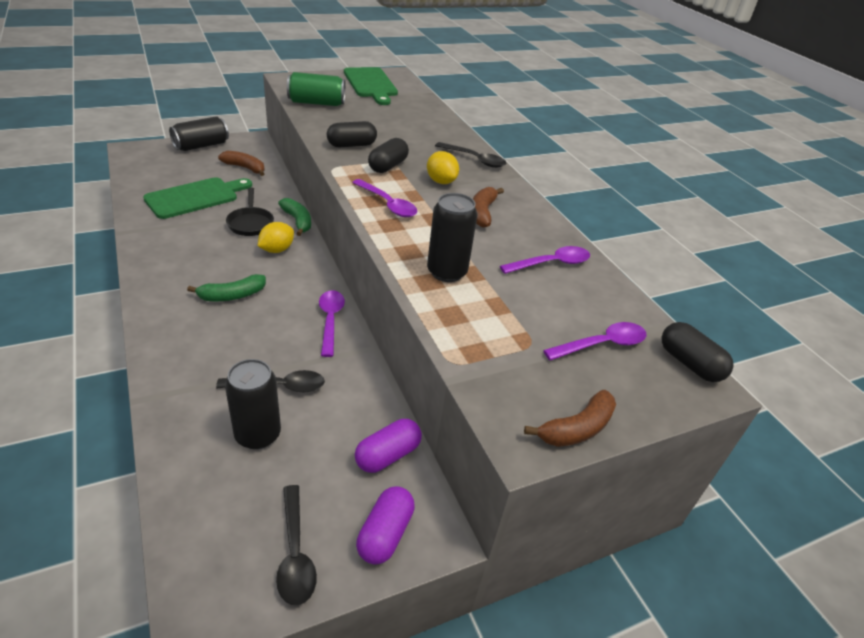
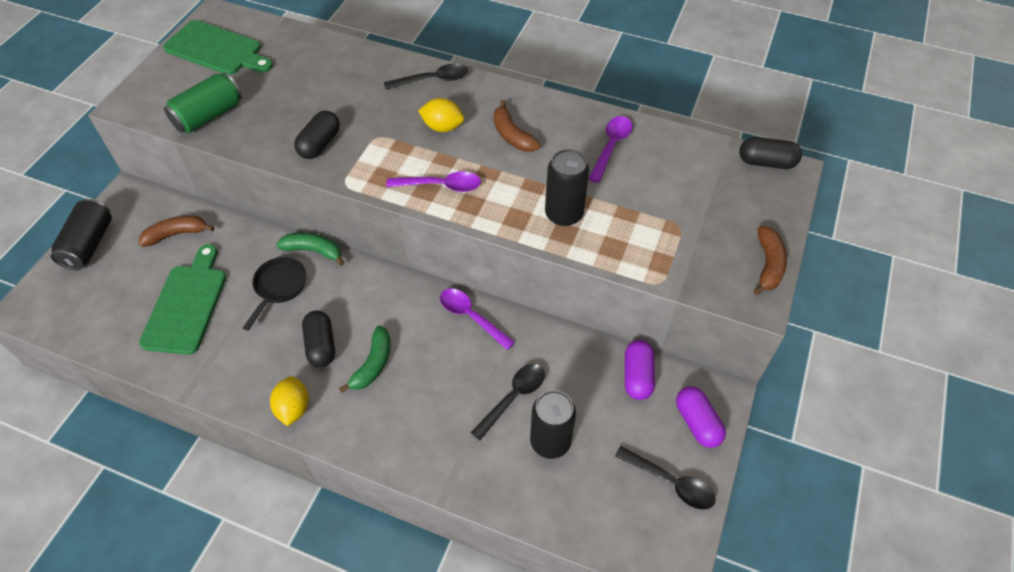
camera: 40 degrees left, 15 degrees up
(250, 223) = (279, 287): black pan -> black pan turned 105 degrees counterclockwise
(277, 250) = (341, 293): yellow lemon -> yellow lemon (293, 408)
(388, 166) = (382, 144): black capsule -> black capsule (321, 345)
(601, 344) = (713, 191): purple spoon -> none

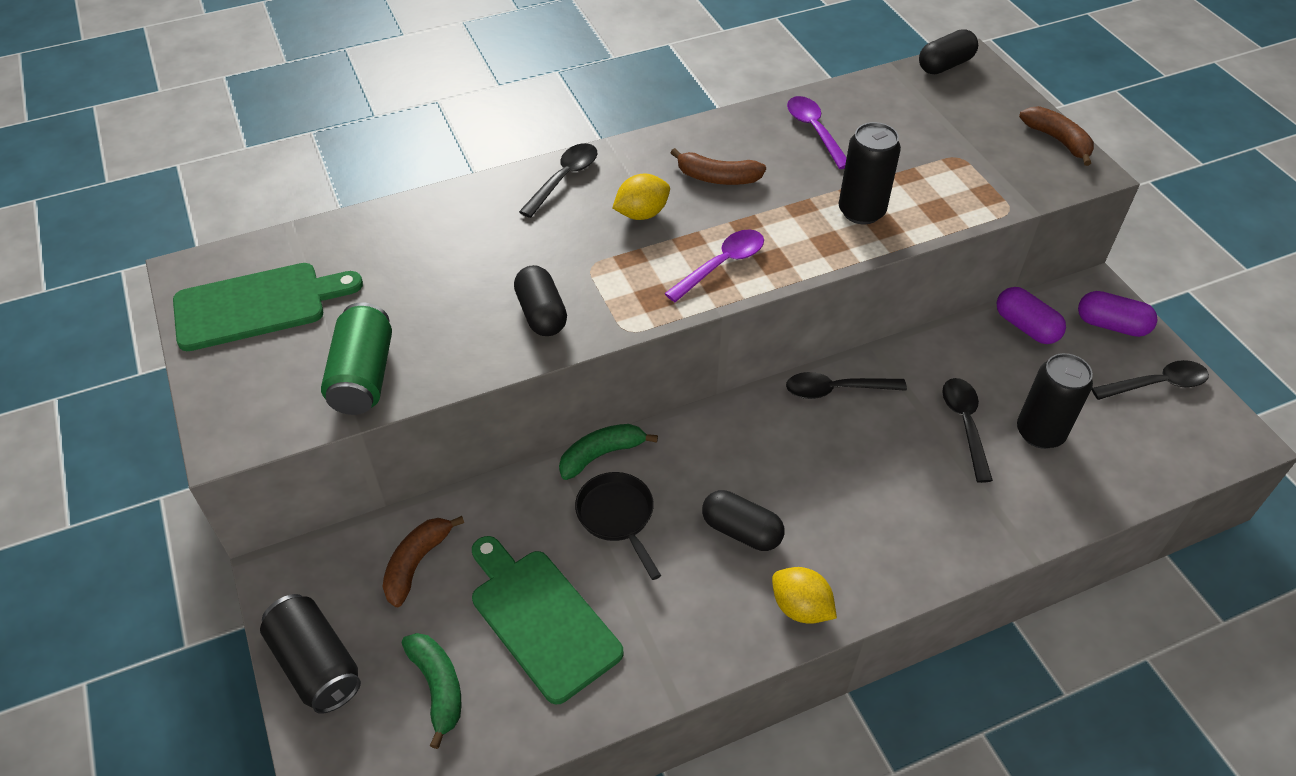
camera: 45 degrees left, 5 degrees down
(373, 364) = (813, 504): green banana -> green banana (438, 687)
(471, 317) = (836, 390): purple spoon -> black spoon

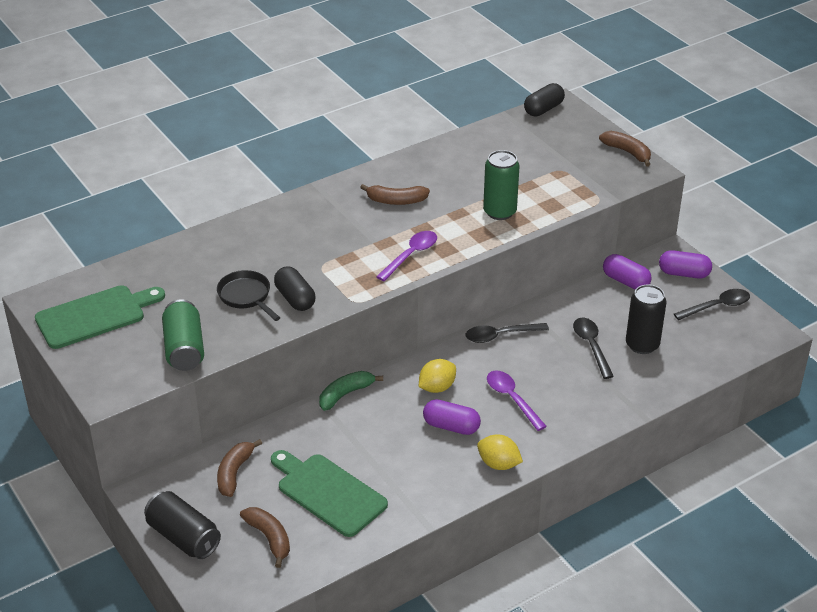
camera: 10 degrees left, 10 degrees down
(438, 687) = (269, 538): green banana -> brown banana
(564, 179) = (287, 213): black spoon -> none
(617, 517) = (365, 429): black pan -> black pan (246, 296)
(641, 214) = (348, 229): yellow lemon -> yellow lemon (437, 387)
(741, 531) = (451, 426): black capsule -> purple capsule
(814, 131) = (458, 163): purple spoon -> purple spoon (512, 399)
(861, 211) = (499, 212): black can -> green can

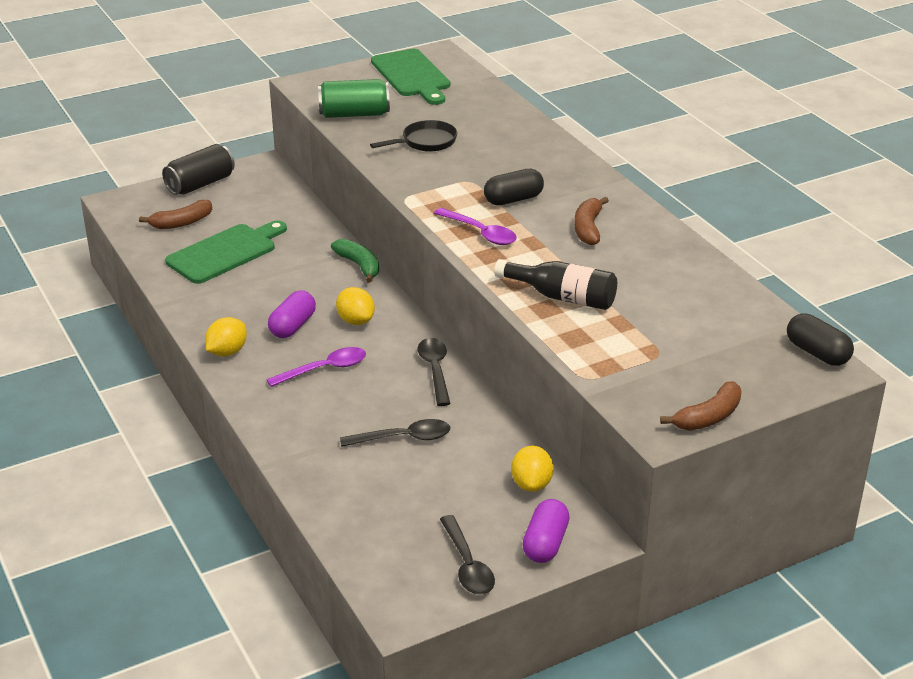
camera: 95 degrees right, 5 degrees down
(234, 473) = (268, 206): brown banana -> none
(295, 298) = (416, 166): black capsule -> black capsule (513, 199)
(499, 212) = (562, 297): green can -> black bottle
(625, 281) = (531, 484): purple capsule -> yellow lemon
(642, 345) = (398, 481): black can -> none

